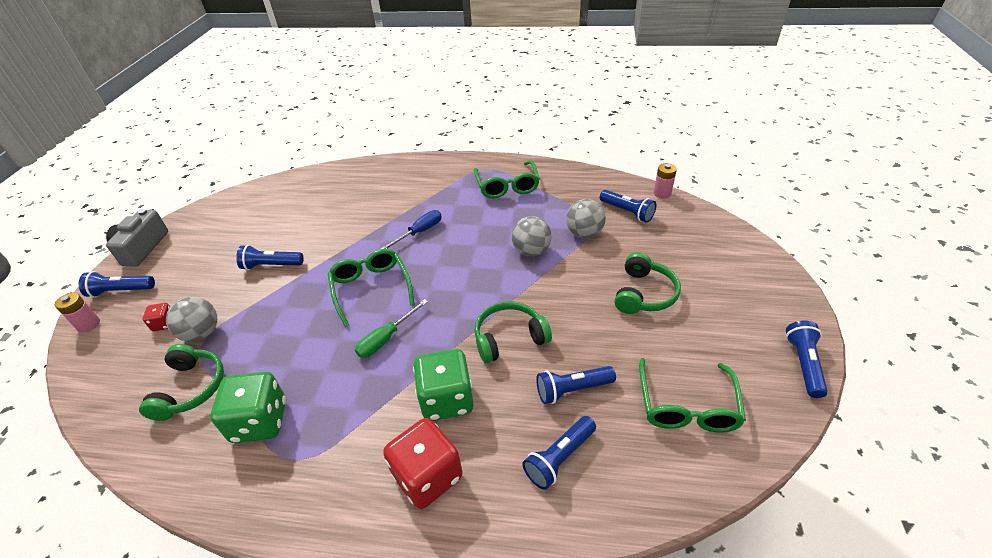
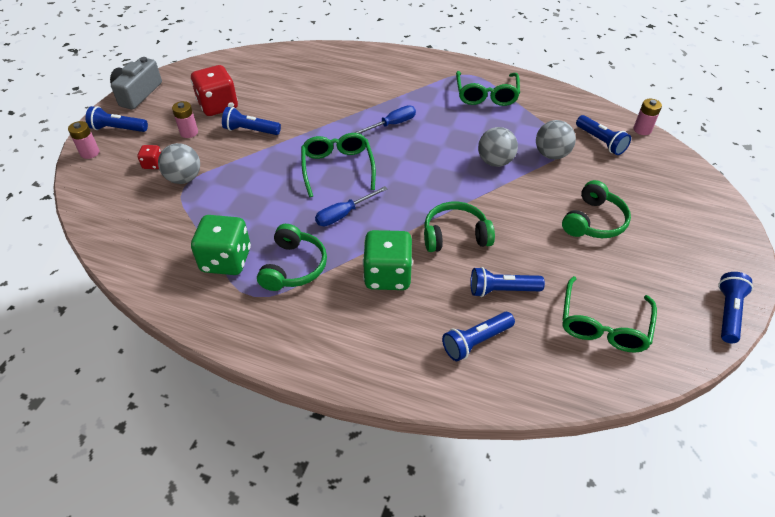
camera: 10 degrees right, 5 degrees up
(191, 388) = (171, 222): green headphones -> green headphones (294, 267)
(203, 280) = (189, 132): none -> pink battery
(386, 338) = (344, 214): green screwdriver -> blue screwdriver
(427, 476) = (360, 331): red dice -> red dice (218, 106)

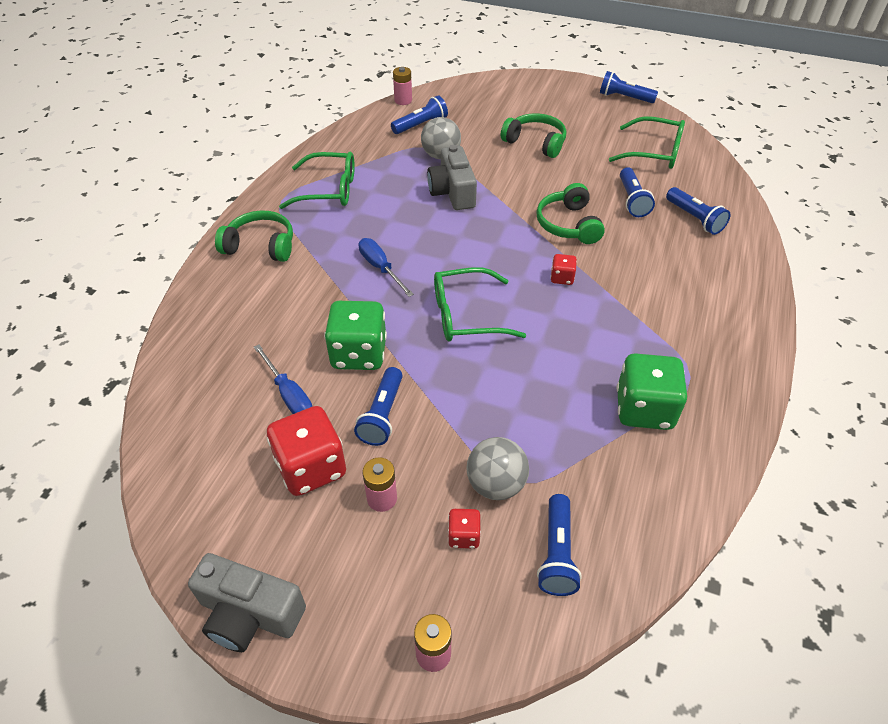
camera: 90 degrees left, 0 degrees up
(118, 129) = (363, 621): blue flashlight -> blue flashlight (556, 553)
(294, 267) = (639, 345): green headphones -> green headphones (261, 246)
(344, 214) = (549, 307): blue screwdriver -> blue screwdriver (289, 394)
(379, 225) = (562, 278): none -> red dice
(387, 275) = (633, 271): green dice -> green dice (359, 354)
(495, 162) = (452, 192): grey ball -> grey camera

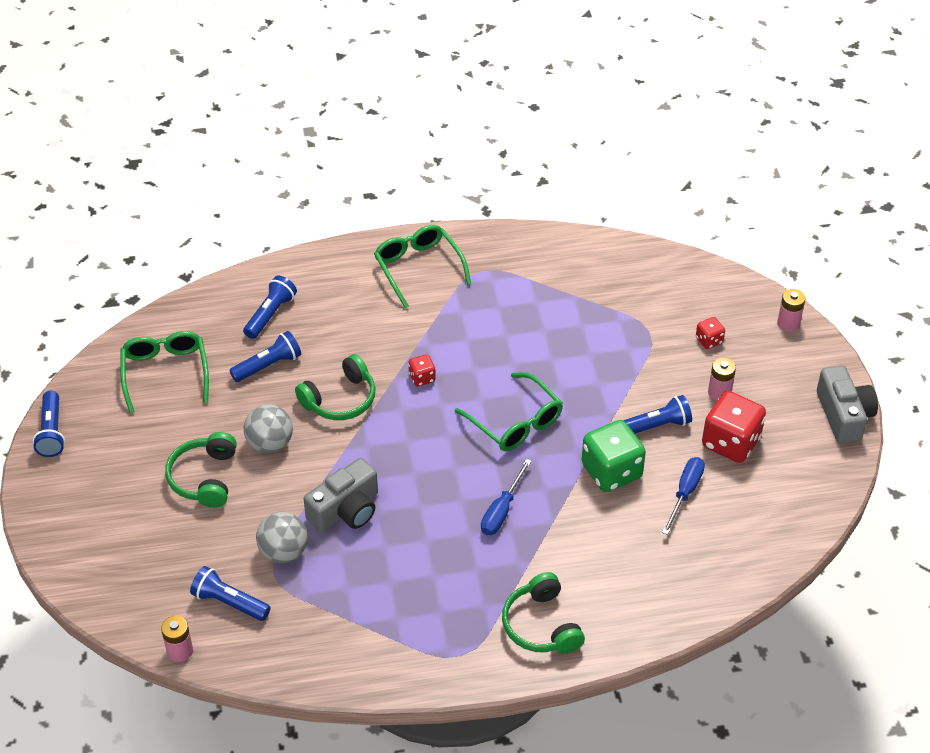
camera: 120 degrees left, 0 degrees up
(328, 190) = (414, 621): green glasses -> green glasses (418, 268)
(496, 484) = (659, 340): grey ball -> grey ball (270, 444)
(556, 553) = (682, 294): blue flashlight -> none
(644, 409) = (533, 286): green dice -> none

